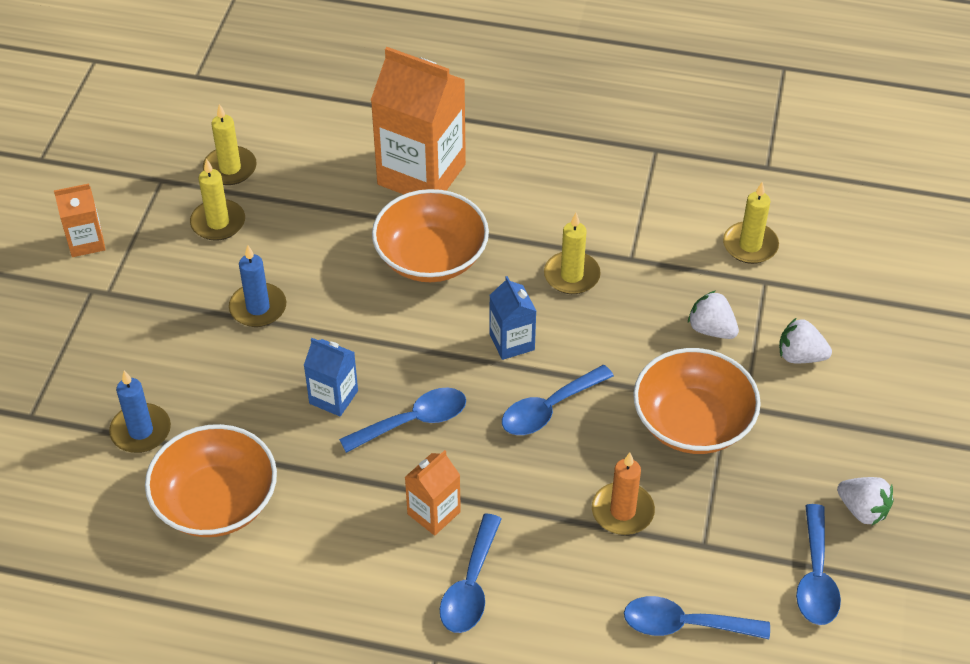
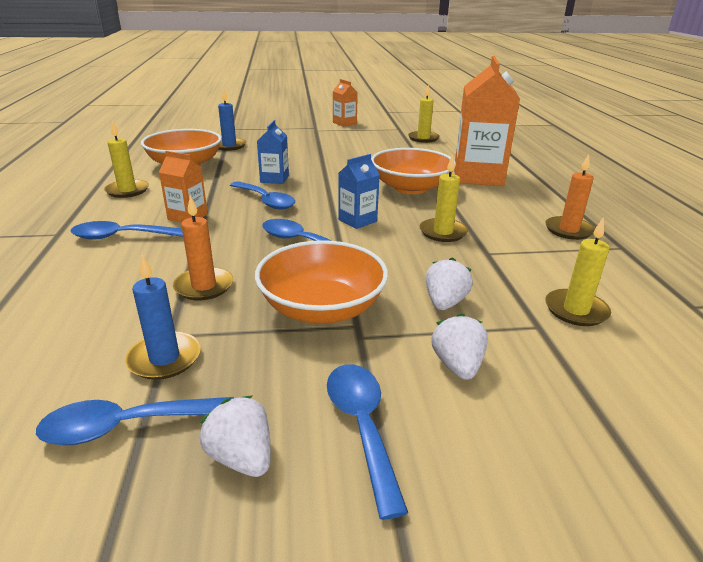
camera: 70 degrees right, 20 degrees down
(218, 222) = (382, 141): yellow candle -> yellow candle (127, 190)
(258, 308) = (330, 155): blue candle -> blue candle (164, 358)
(605, 169) = (568, 230): none -> orange candle
(685, 625) = (68, 337): blue spoon -> blue spoon (362, 427)
(862, 510) = (241, 457): white strawberry -> white strawberry turned 120 degrees clockwise

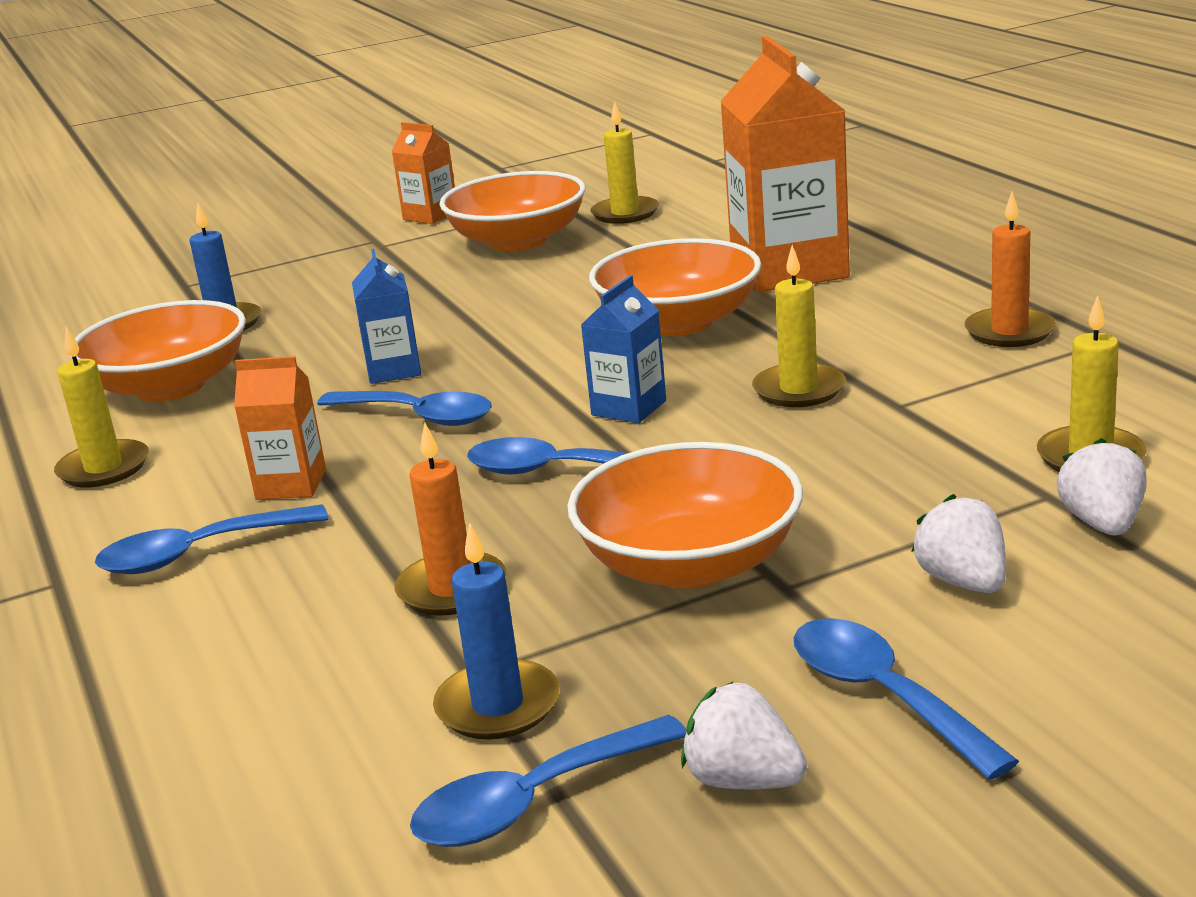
camera: 15 degrees left, 5 degrees down
(370, 140) = (518, 241): none -> orange bowl
(445, 303) = (883, 501): white strawberry -> white strawberry (1102, 524)

